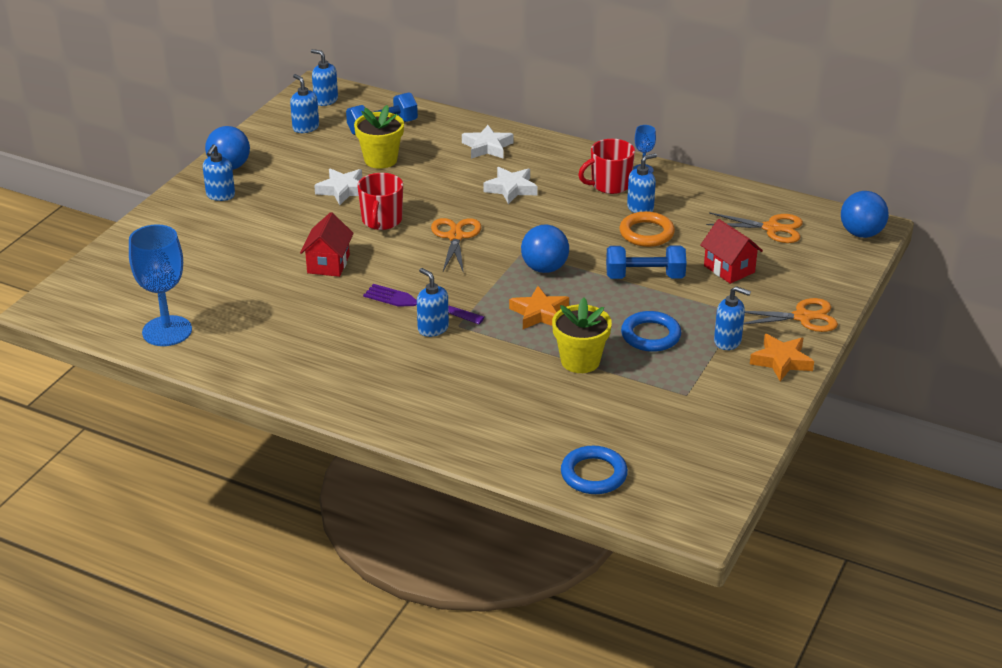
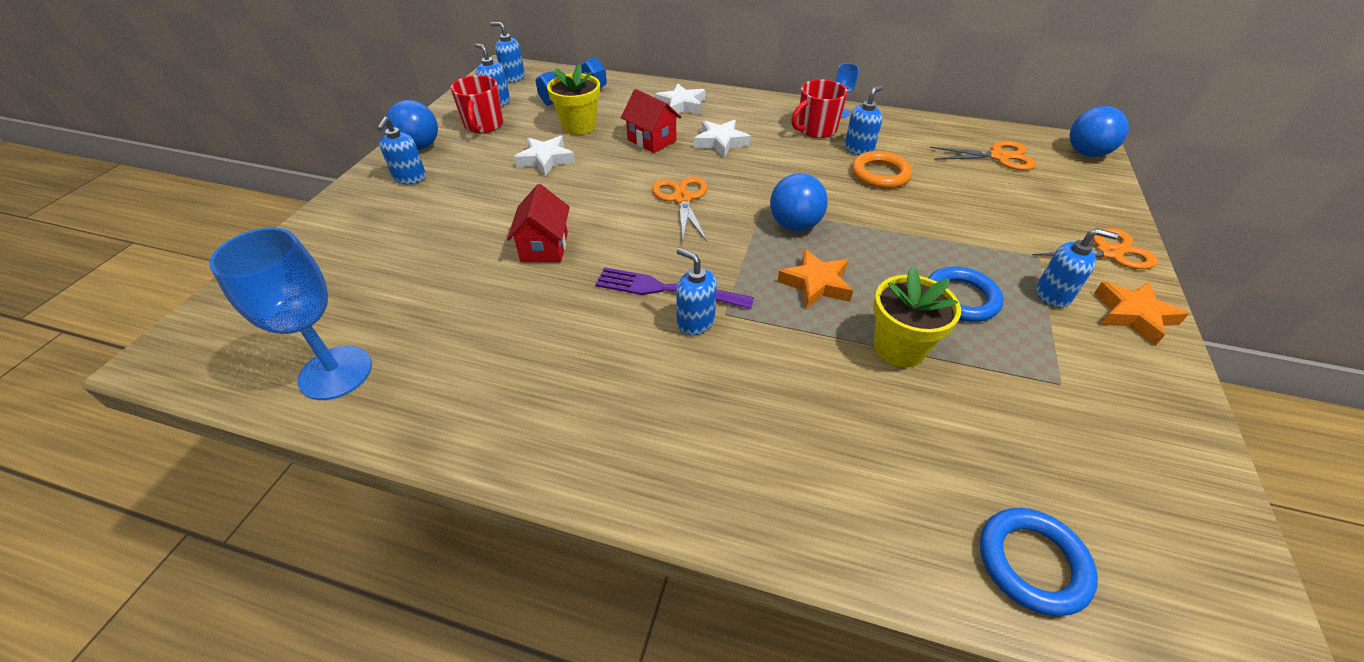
camera: 10 degrees left, 10 degrees up
(381, 221) = (595, 189): red mug -> red mug (483, 125)
(645, 277) = (908, 223): blue dumbbell -> none
(729, 269) = (989, 204): red house -> red house (652, 140)

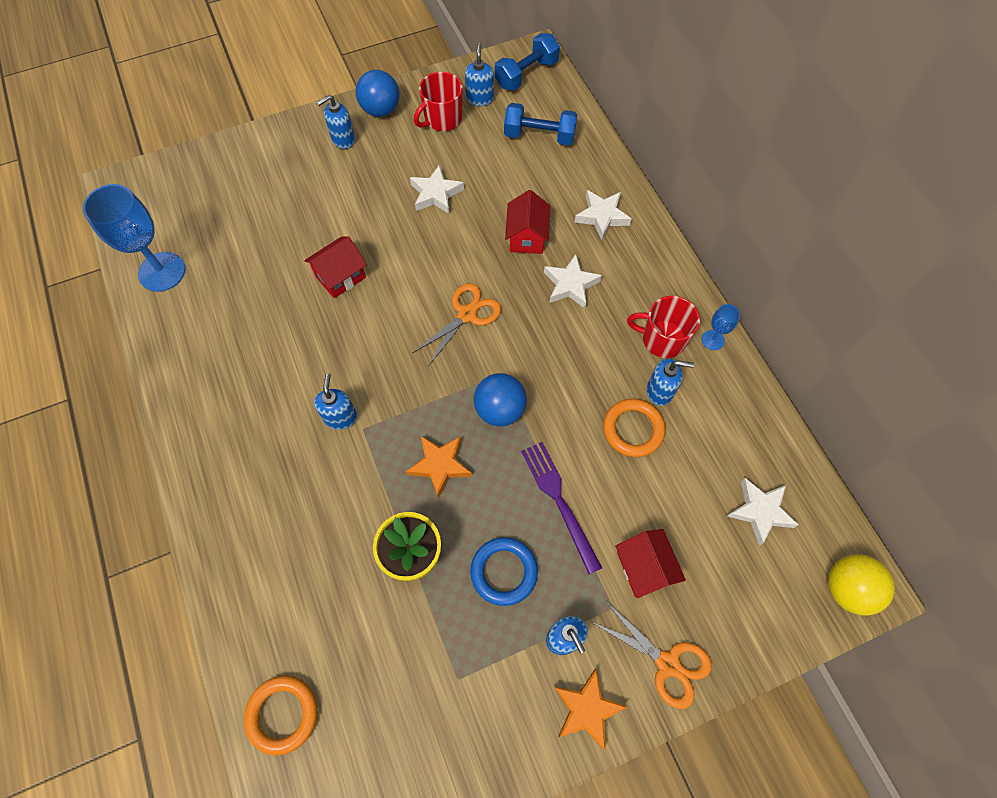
camera: 50 degrees right, 20 degrees up
(513, 77) = (526, 74): blue soap dispenser -> blue dumbbell
(579, 126) = (500, 176): yellow flower pot -> none
(667, 289) = (358, 379): purple fork -> purple fork (559, 501)
(998, 157) = (760, 511): orange scissors -> white star
(1011, 225) = (644, 568): none -> red house
(1032, 563) = (282, 714): blue ring -> orange ring
(1086, 153) = (847, 588): blue ball -> yellow ball

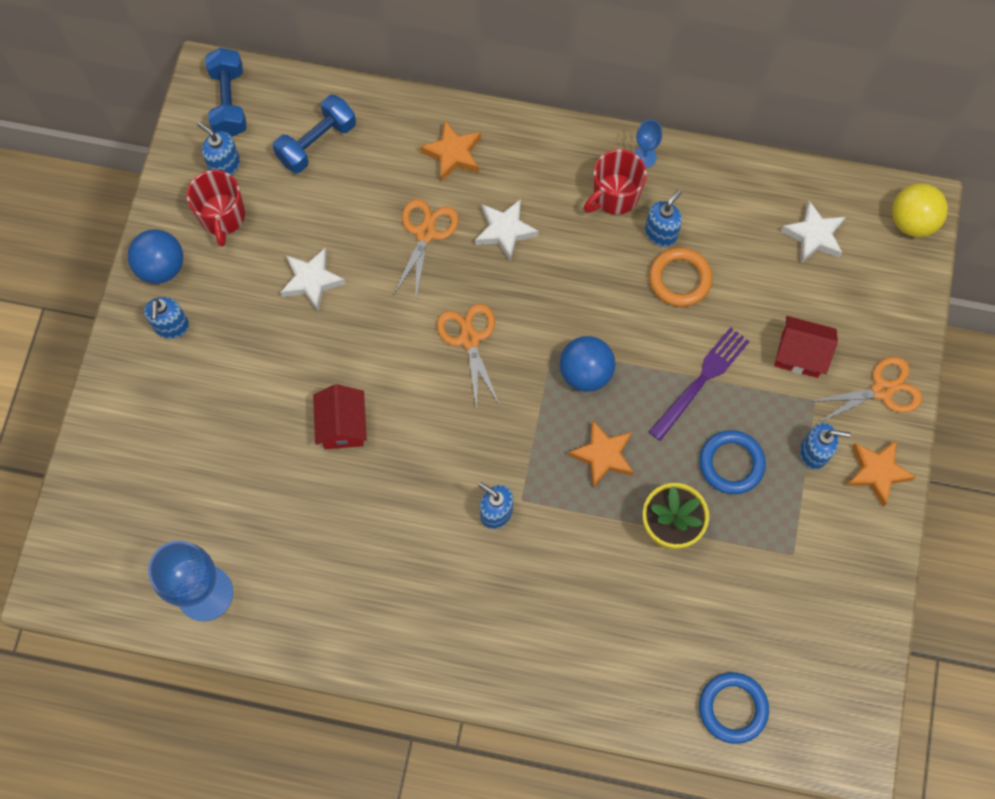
camera: 55 degrees left, 5 degrees up
(282, 714) = (732, 708): orange ring -> blue ring
(527, 237) = (425, 233): red house -> orange scissors
(559, 501) = (701, 380): purple fork -> purple fork turned 120 degrees clockwise
(602, 216) = (453, 154): white star -> orange star

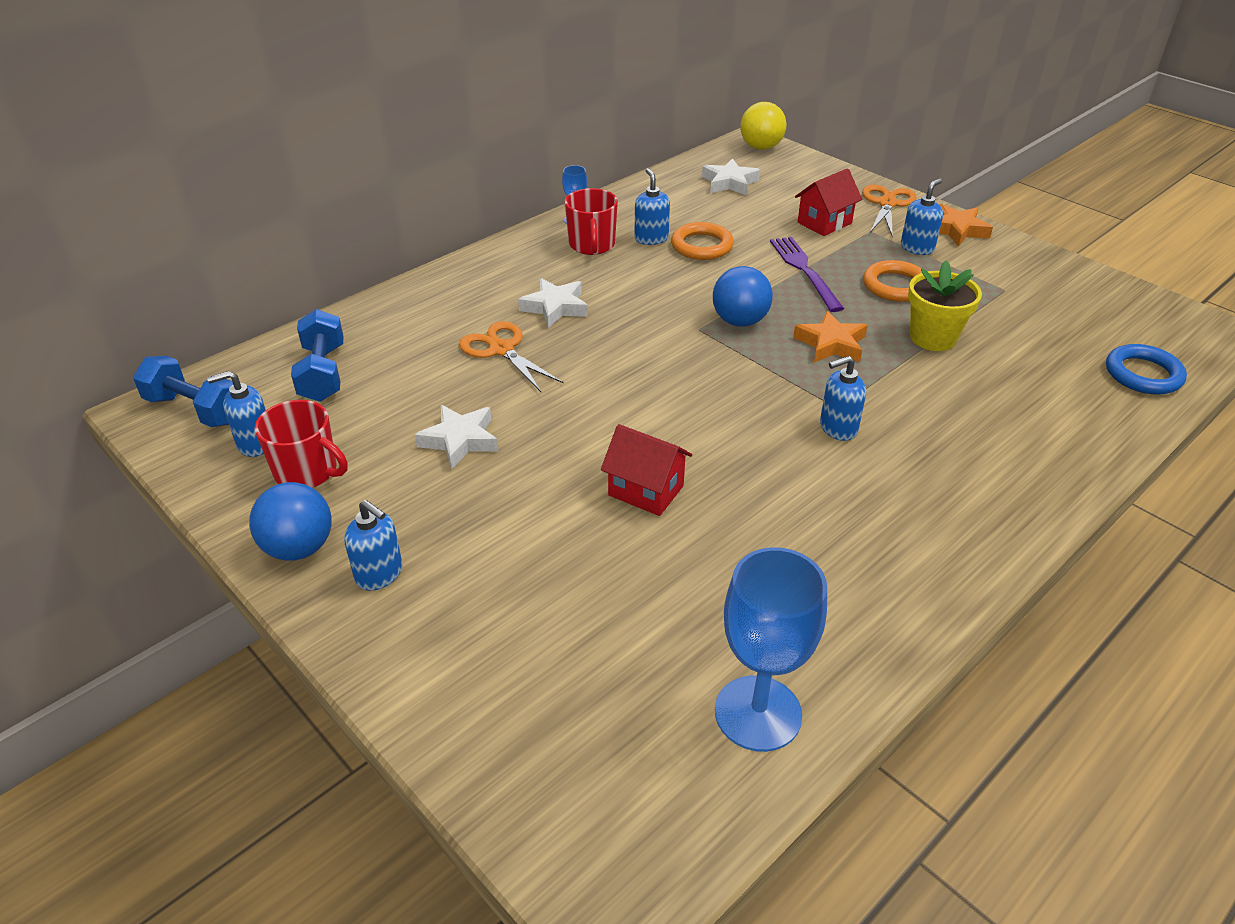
camera: 55 degrees left, 30 degrees down
(453, 154) = (446, 303): orange star -> none
(469, 339) = (638, 369): orange scissors -> none
(731, 463) = (895, 286): blue ring -> orange ring

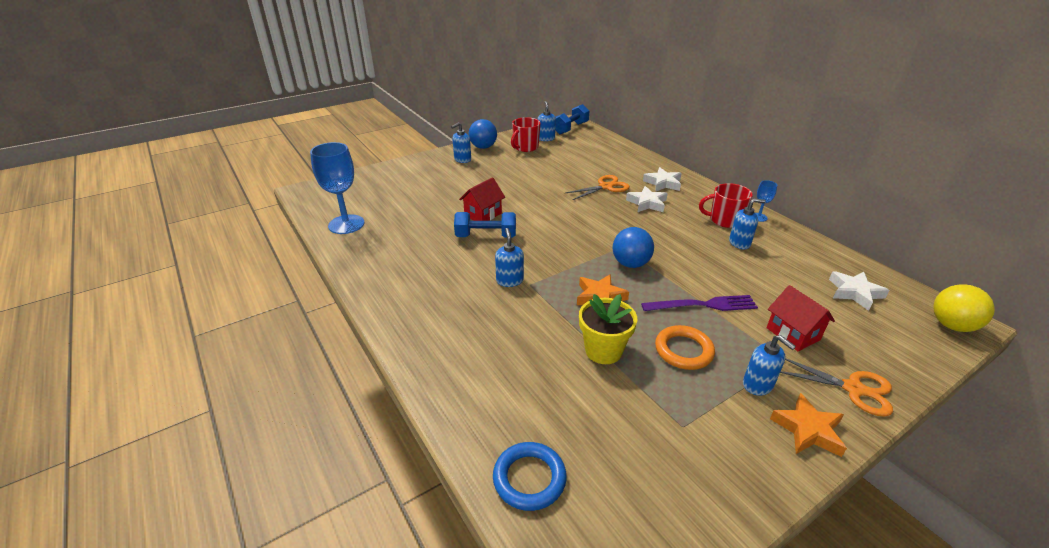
camera: 100 degrees right, 5 degrees down
(323, 373) = (591, 149): blue dumbbell -> blue dumbbell (486, 236)
(460, 440) = (535, 175): white star -> white star (663, 183)
(702, 246) = (733, 263): orange ring -> none

